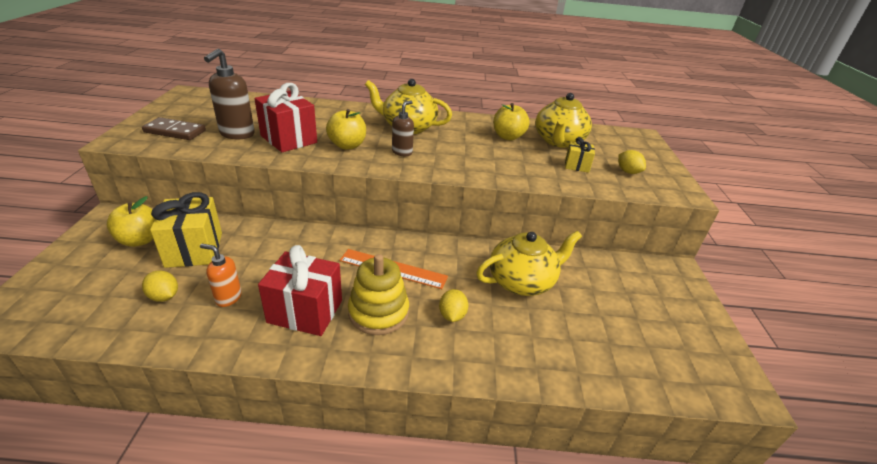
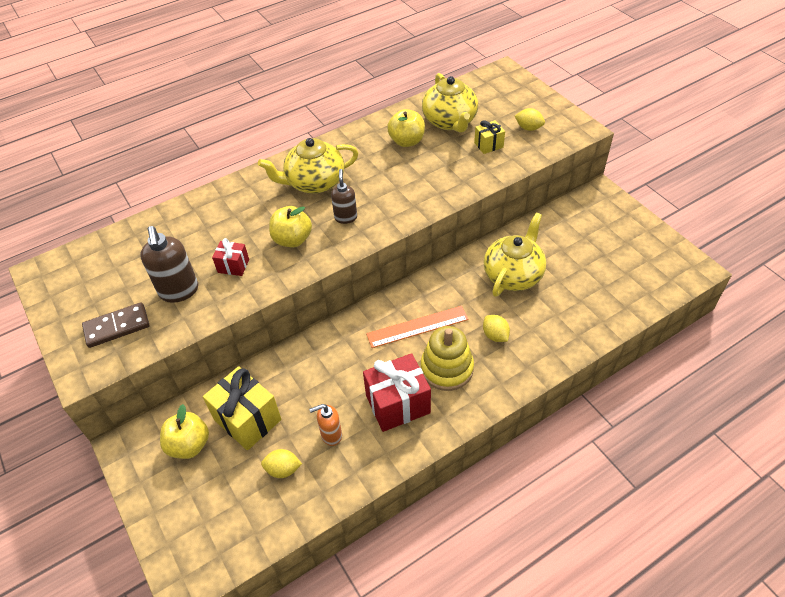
camera: 30 degrees left, 15 degrees up
(289, 139) = (233, 266): red gift -> red gift, size x0.53

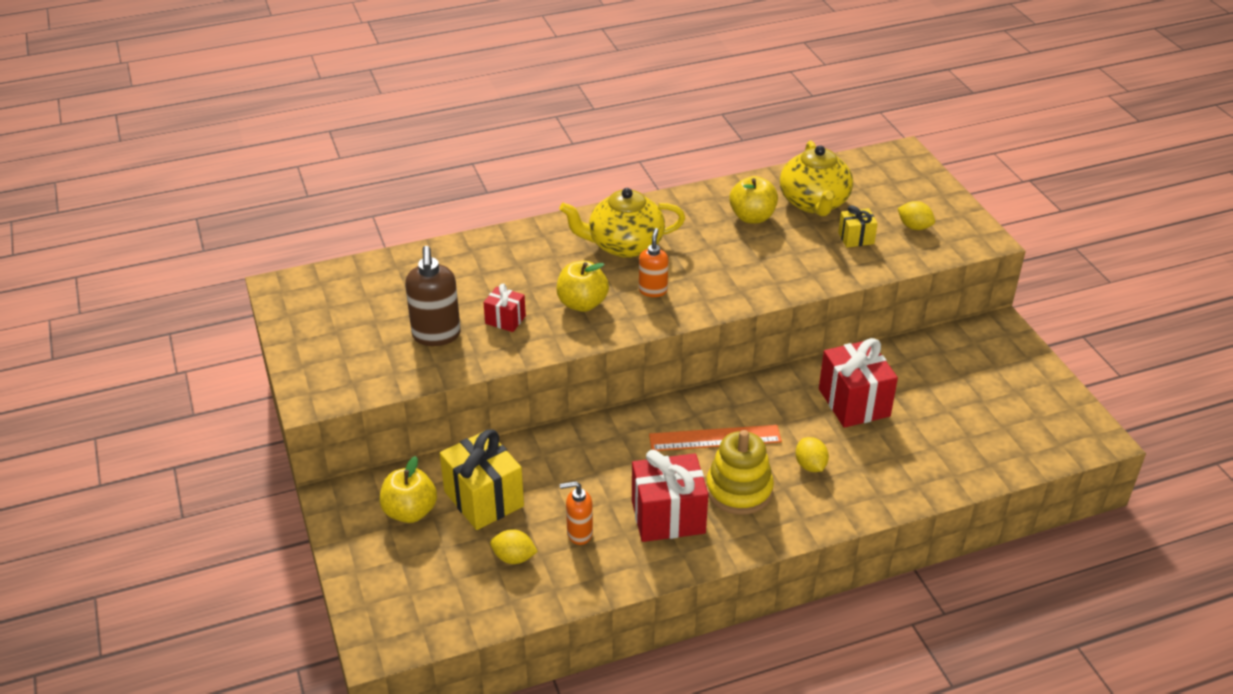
camera: 10 degrees right, 10 degrees down
(117, 327) = (358, 359): brown domino -> none
(345, 217) = (653, 290): brown soap dispenser -> orange soap dispenser
(513, 275) = (854, 402): yellow teapot -> red gift

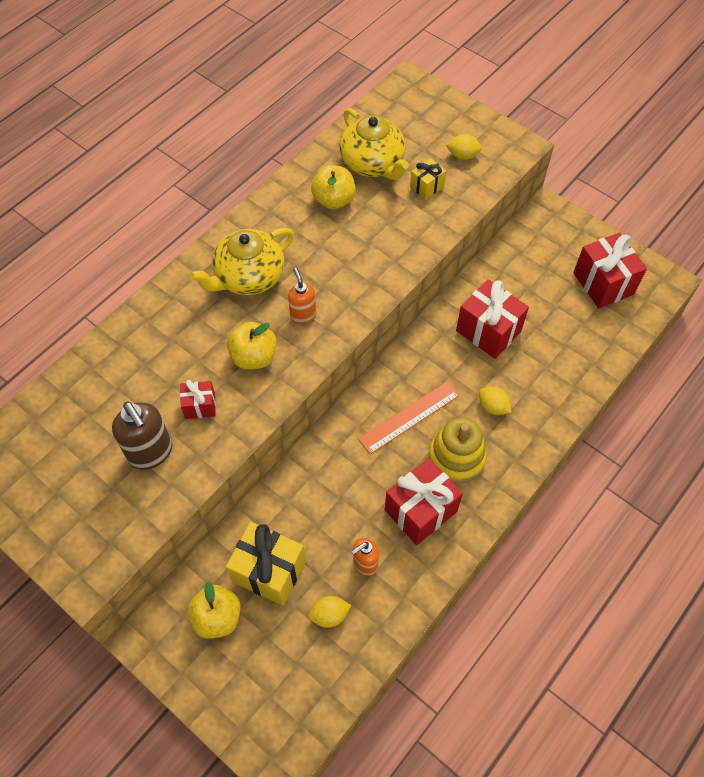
camera: 30 degrees left, 20 degrees up
(1018, 412) = (603, 283): none -> red gift

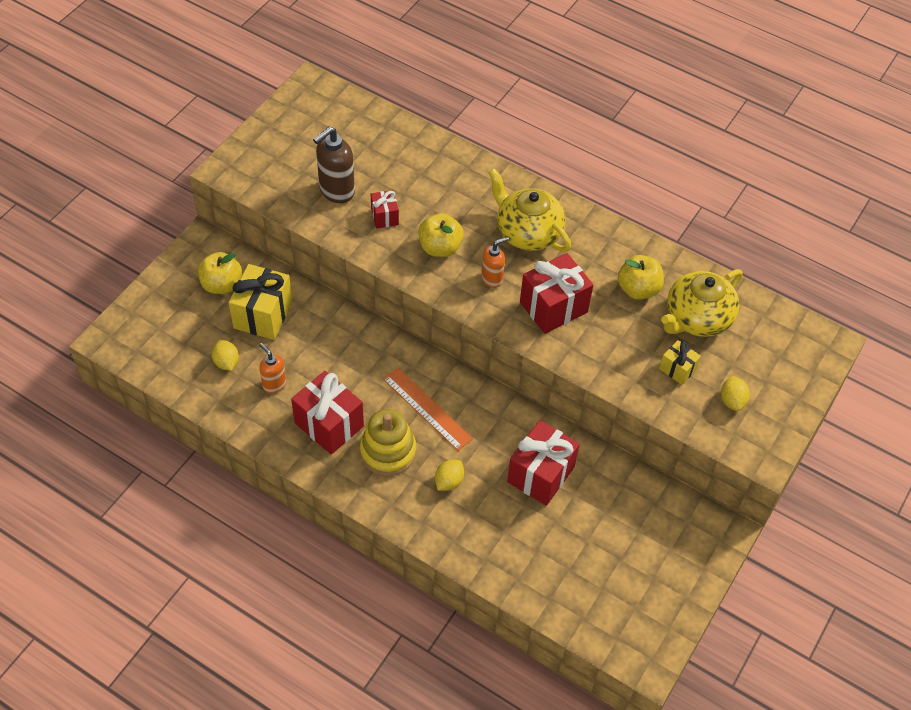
camera: 80 degrees right, 5 degrees down
(603, 283) = (629, 591): red gift -> red gift (553, 307)

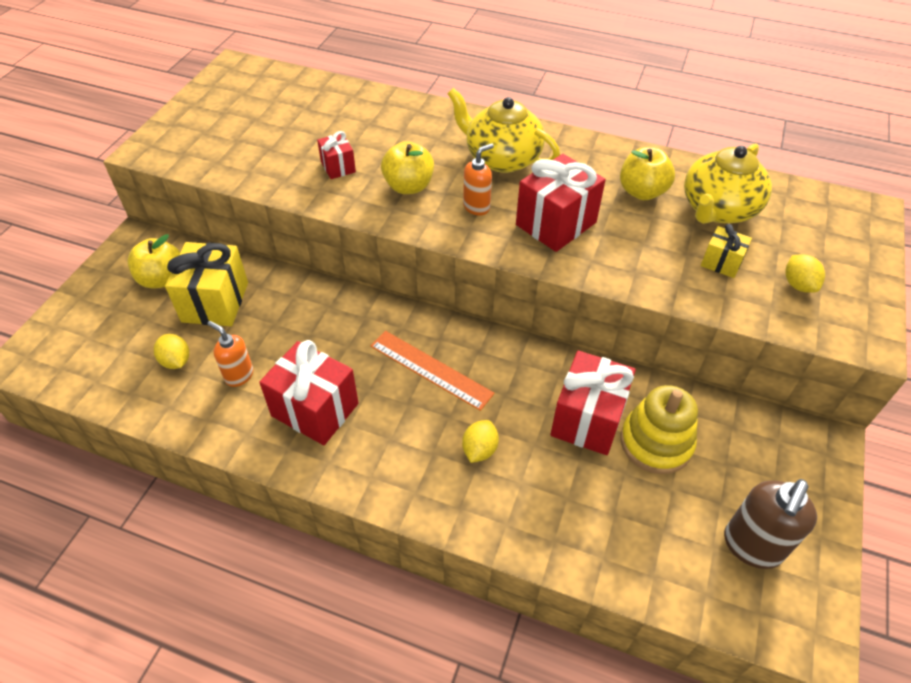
camera: 10 degrees left, 5 degrees down
(336, 191) = (278, 151): brown soap dispenser -> brown soap dispenser (751, 546)
(388, 451) = (395, 428): yellow stacking toy -> yellow stacking toy (656, 443)

